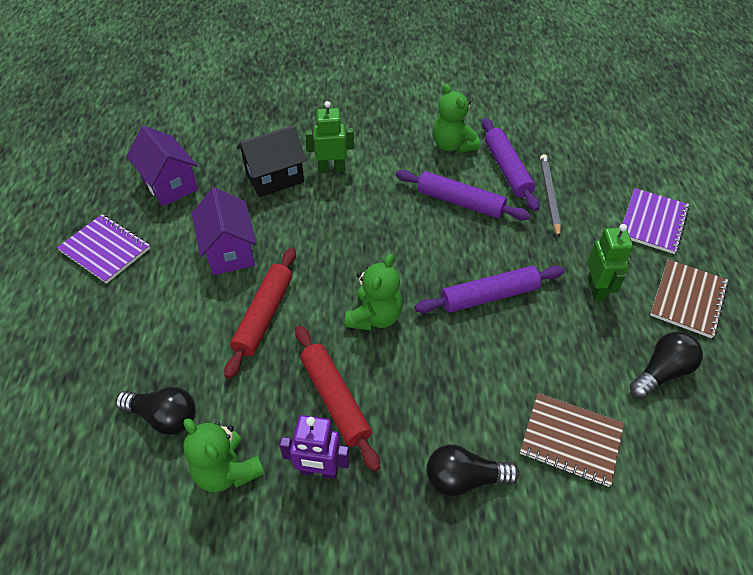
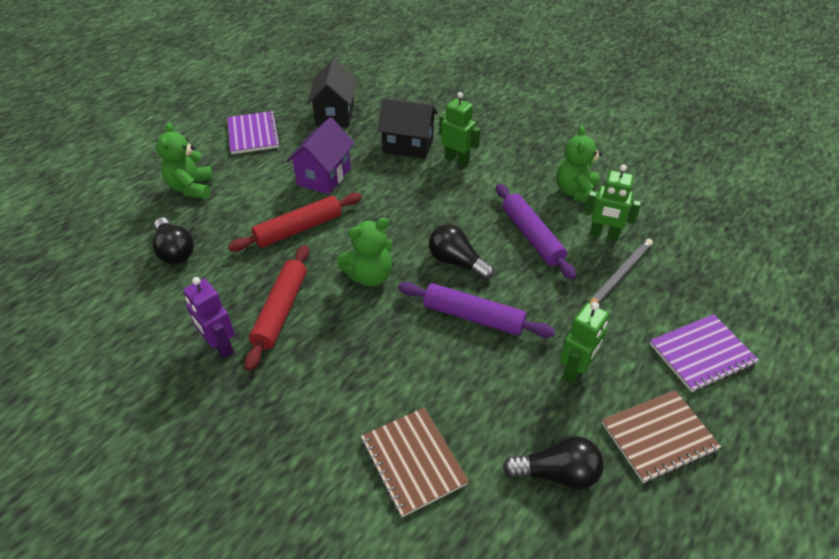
camera: 40 degrees right, 5 degrees down
(170, 184) = (335, 115): purple house -> black house
(227, 470) = (171, 306): green teddy bear -> green teddy bear (191, 188)
(464, 479) = (303, 424): black light bulb -> black light bulb (457, 262)
(507, 169) = (604, 235): purple rolling pin -> green robot

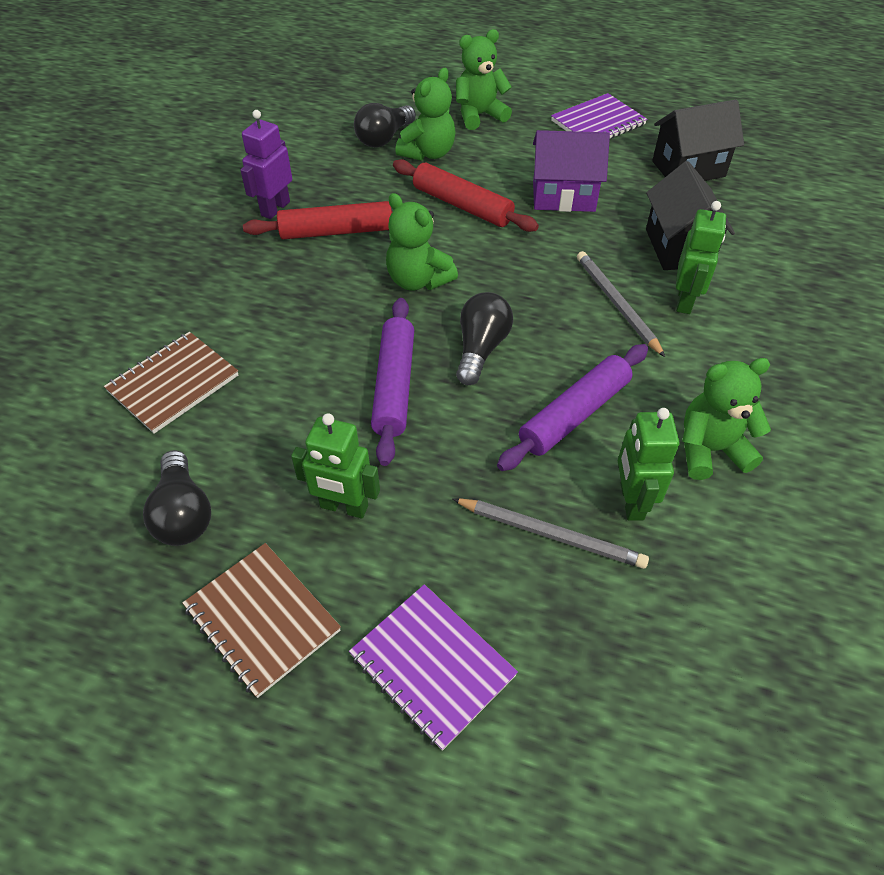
camera: 70 degrees right, 5 degrees up
(218, 230) = (428, 153): none -> green teddy bear
(445, 188) = (616, 304): none -> grey pencil

